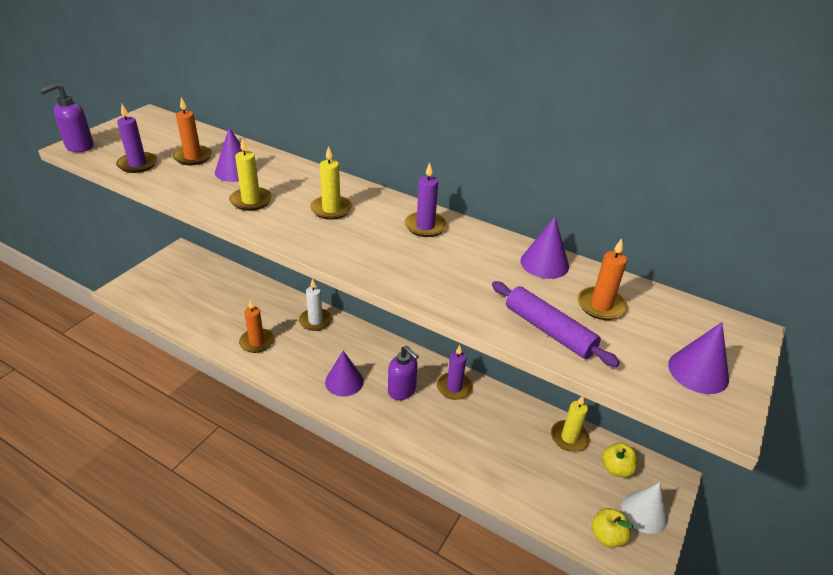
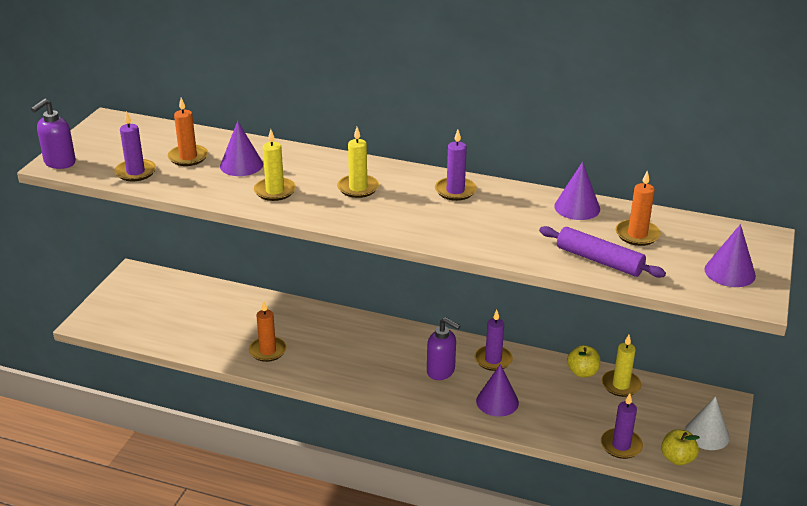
camera: 10 degrees left, 5 degrees down
(315, 321) = (322, 320): white candle -> none
(344, 381) = (377, 372): purple cone -> purple cone (497, 401)
(552, 508) = (621, 445): none -> purple candle
(616, 469) = (672, 403): yellow apple -> yellow apple (582, 372)

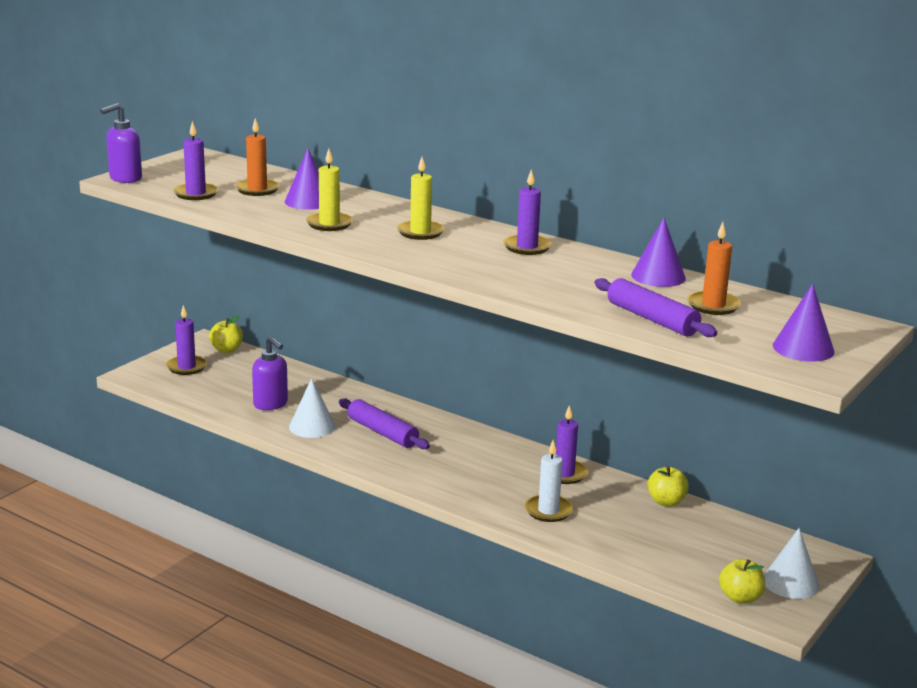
camera: 15 degrees right, 10 degrees down
(156, 279) = (227, 350): none -> yellow apple
(267, 351) = (312, 426): orange candle -> white cone
(329, 346) = (383, 433): none -> purple rolling pin
(441, 371) = (497, 474): purple soap dispenser -> purple soap dispenser (271, 404)
(497, 401) = (548, 511): purple cone -> white candle
(620, 385) = (707, 520): yellow candle -> none
(621, 445) = (676, 574): purple candle -> purple candle (186, 367)

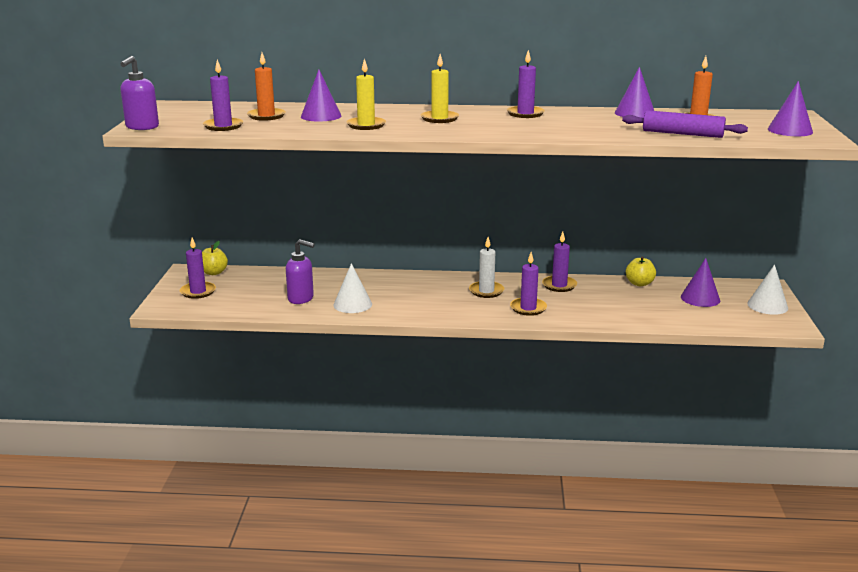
camera: 30 degrees left, 0 degrees up
(383, 433) = (408, 294): purple rolling pin -> none
(488, 490) = (528, 308): none -> purple candle
(548, 511) = (582, 309): white candle -> white candle (486, 291)
(715, 544) = (700, 298): none -> purple cone
(740, 598) = (756, 322): yellow apple -> none

